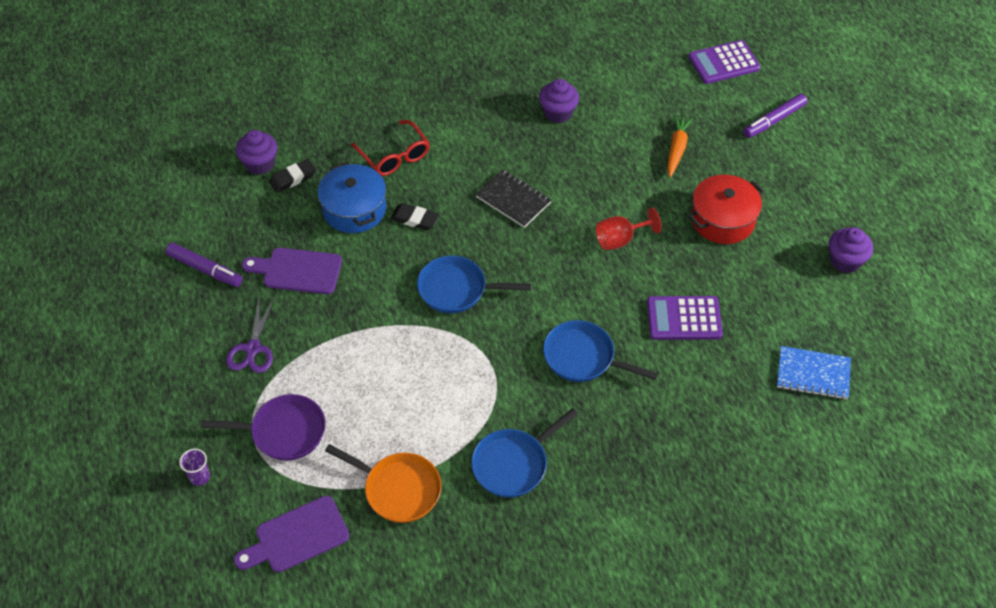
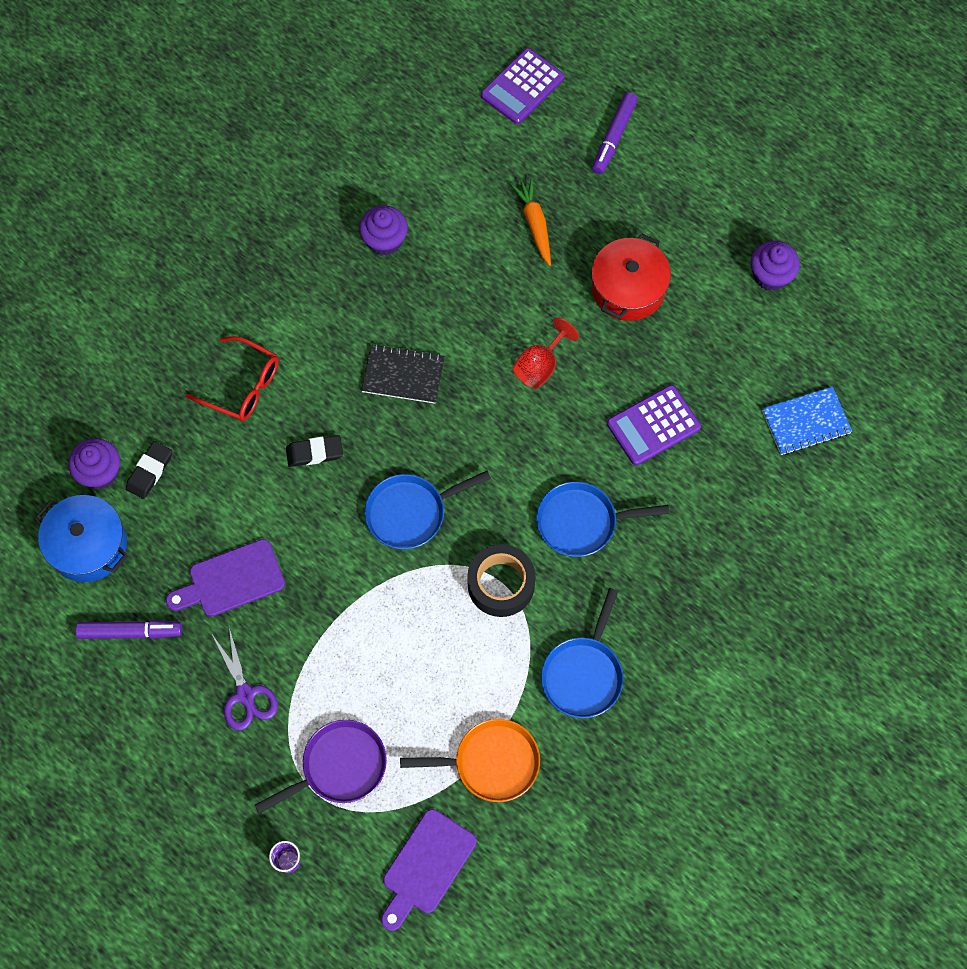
camera: 30 degrees left, 15 degrees up
(354, 209) = (242, 475): blue pot -> blue pot (88, 545)
(491, 369) = (501, 584): none -> black tape

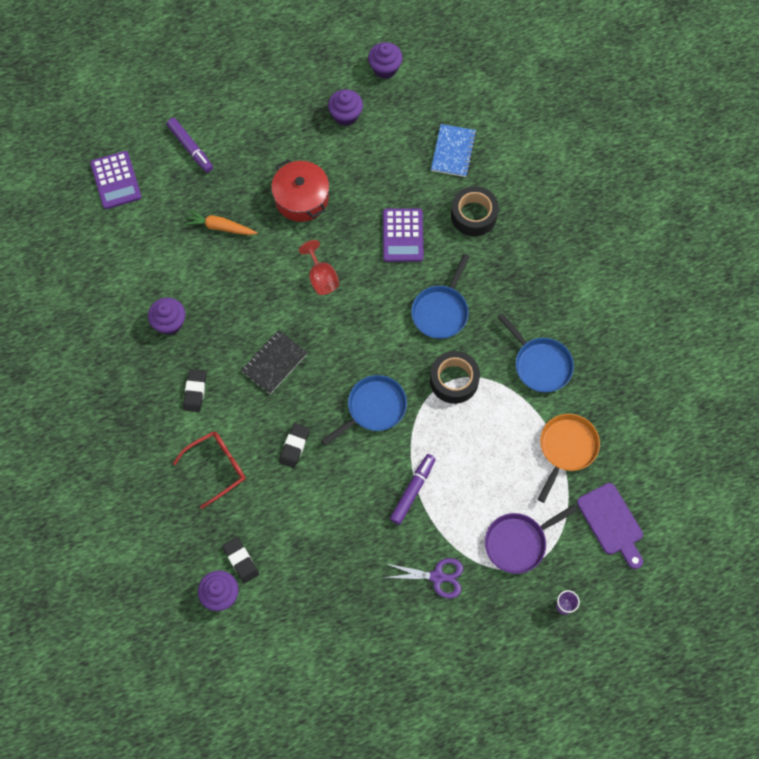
camera: 60 degrees left, 0 degrees up
(88, 545) = (270, 629): blue pot -> none
(130, 632) = (350, 631): purple marker -> purple marker (413, 490)
(231, 580) = (352, 546): purple cutting board -> none
(319, 313) = (195, 391): none -> black eraser
(339, 767) = (518, 542): purple pan -> purple pan turned 120 degrees counterclockwise
(411, 512) = (373, 408): blue pan -> blue pan turned 135 degrees counterclockwise
(734, 492) = (473, 215): none -> black tape
(866, 284) = (385, 68): none -> purple cupcake

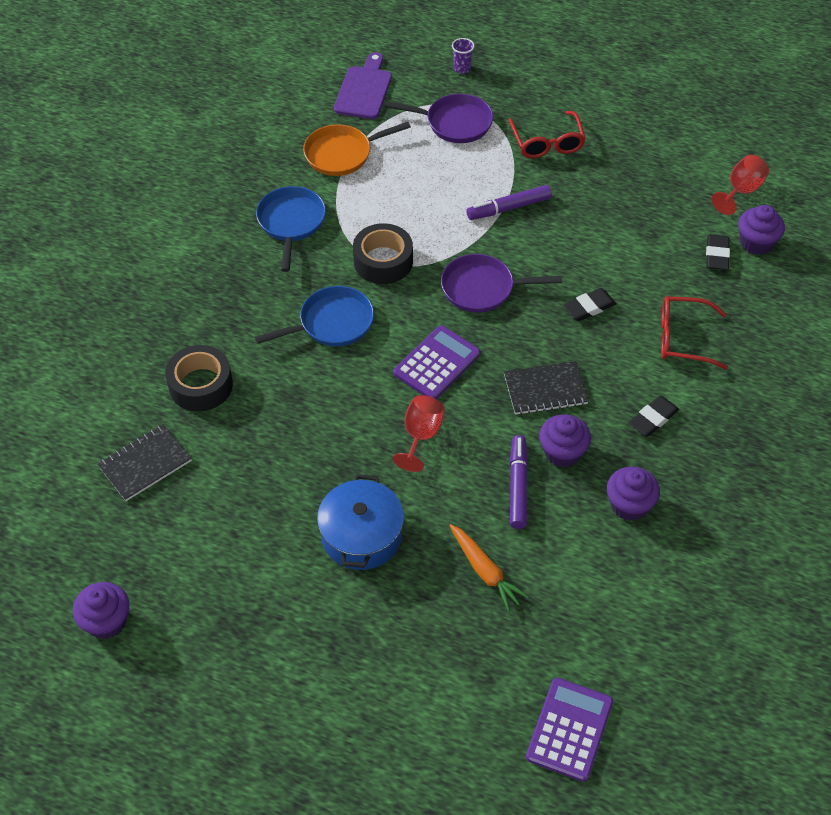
camera: 140 degrees left, 15 degrees down
(190, 148) = (438, 701): purple marker -> purple marker (518, 486)
(263, 640) = (741, 191): none -> red goblet
(301, 198) = (361, 535): red pot -> blue pot
(346, 115) = (214, 597): purple cupcake -> purple cupcake (562, 452)
(373, 408) = (482, 288): blue pan -> purple pan
(402, 235) = (293, 417): purple calculator -> purple calculator (437, 363)
(437, 577) = (547, 142): purple scissors -> red glasses
(453, 151) = (145, 464): blue notebook -> black notebook

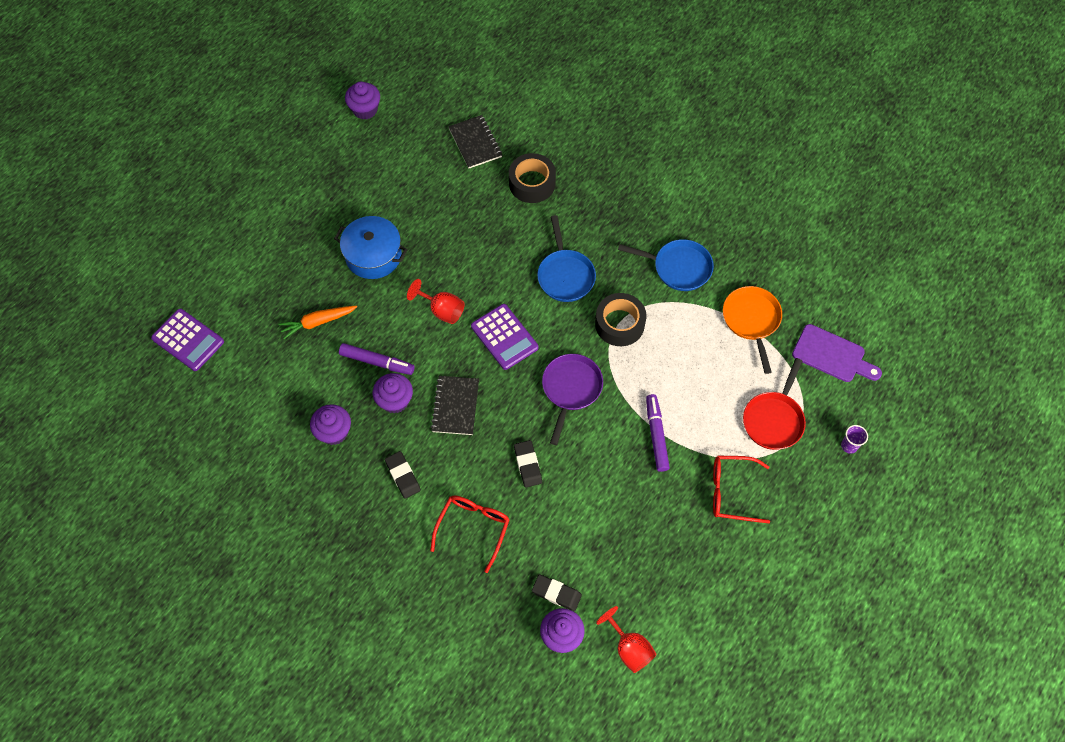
camera: 105 degrees right, 10 degrees up
(454, 123) = (774, 419): purple pan -> red pan

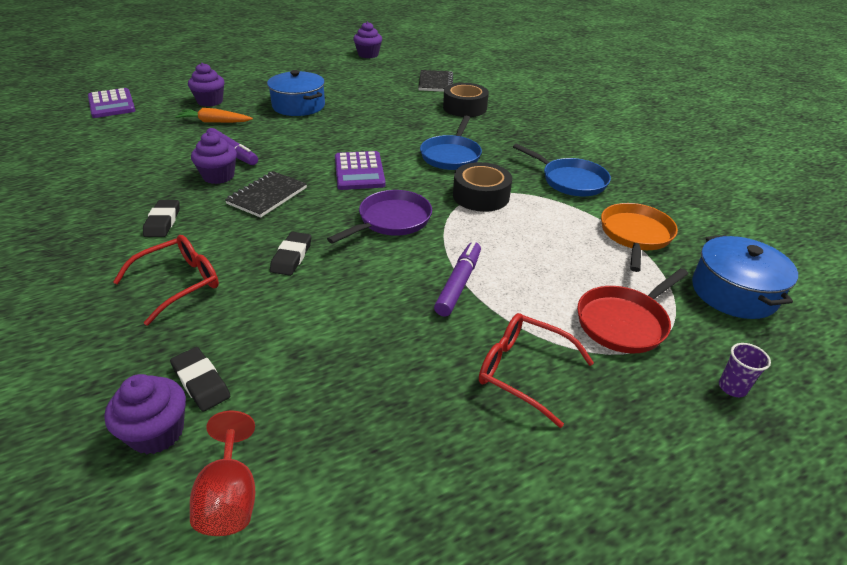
camera: 25 degrees right, 25 degrees down
(334, 432) = (144, 177): purple cupcake -> purple cupcake (210, 101)
(442, 310) = (320, 143): red goblet -> none
(832, 355) = (733, 292): purple cutting board -> blue pot

